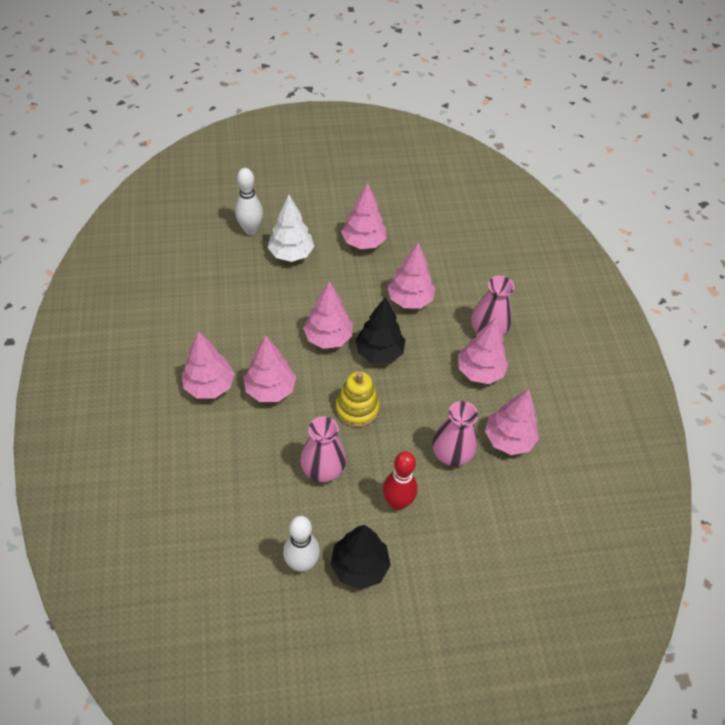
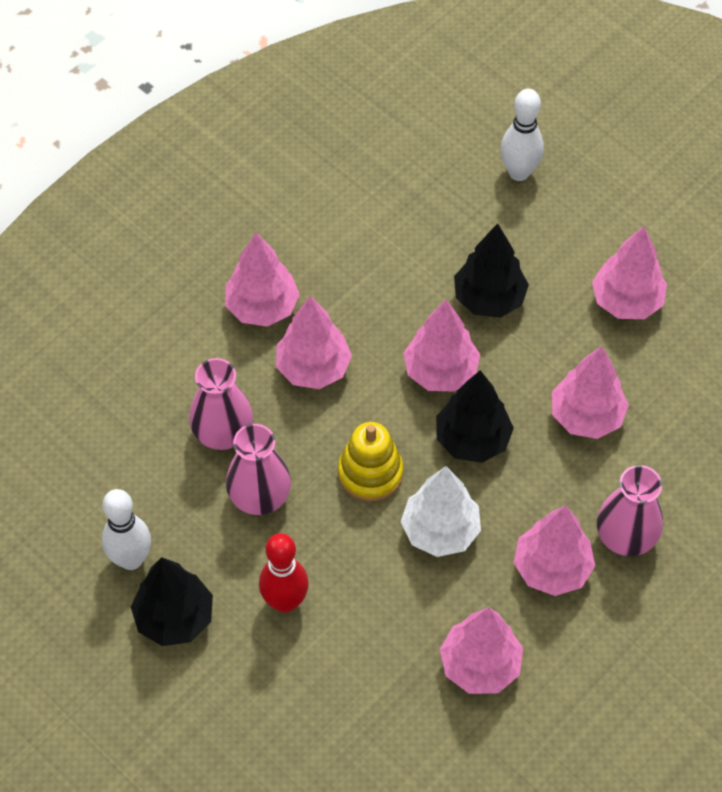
camera: 55 degrees right, 5 degrees up
(291, 254) = (526, 241): white tree -> white tree (440, 531)
(307, 290) = (489, 299): none -> black tree
(451, 454) = (401, 615): pink vase -> pink vase (223, 433)

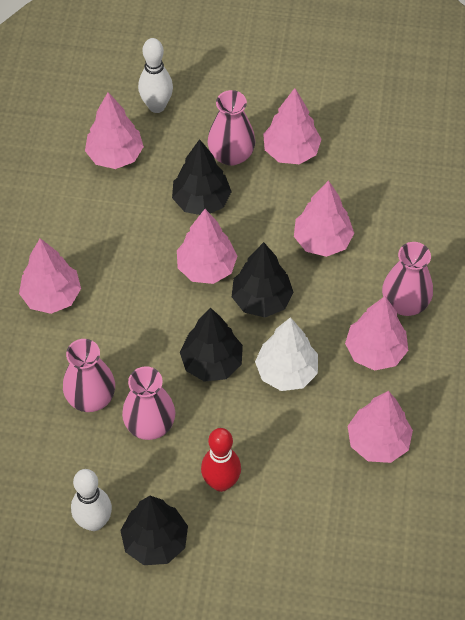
camera: 35 degrees left, 0 degrees up
(313, 368) = (119, 316): pink tree -> pink tree (115, 155)
(370, 473) = (212, 363): yellow stacking toy -> black tree
(559, 268) = (231, 154): none -> pink vase

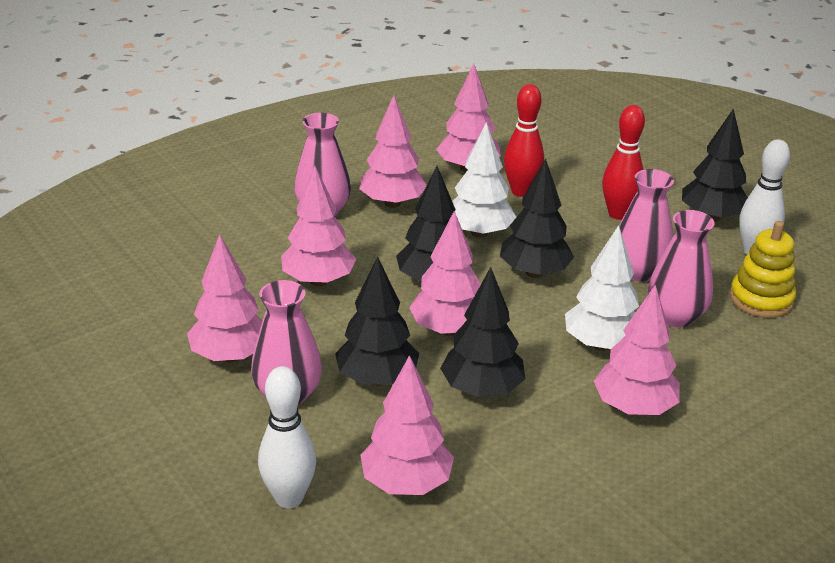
camera: 135 degrees left, 25 degrees down
(51, 465) = (761, 299): none -> yellow stacking toy
(112, 332) = (601, 344): none -> white tree
(141, 240) = (482, 390): none -> black tree
(311, 447) = (521, 191): none -> red bowling pin

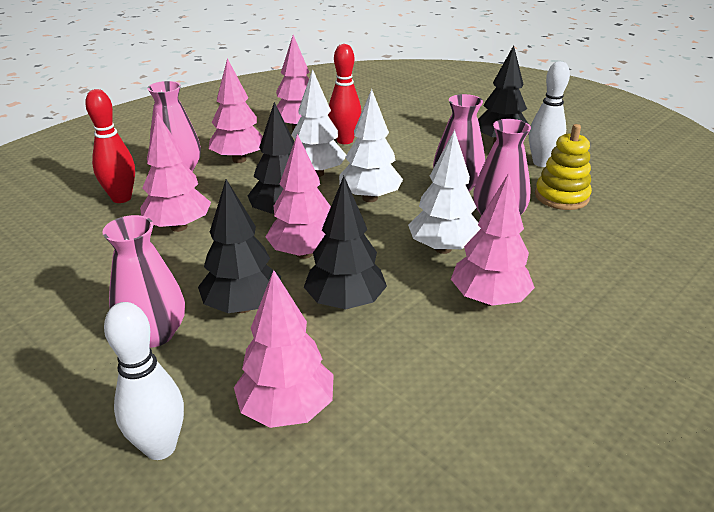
camera: 10 degrees left, 0 degrees up
(230, 356) = (94, 304): pink tree -> none
(534, 272) = (370, 198): black tree -> white tree
(618, 214) = (427, 148): red bowling pin -> red bowling pin (121, 198)

